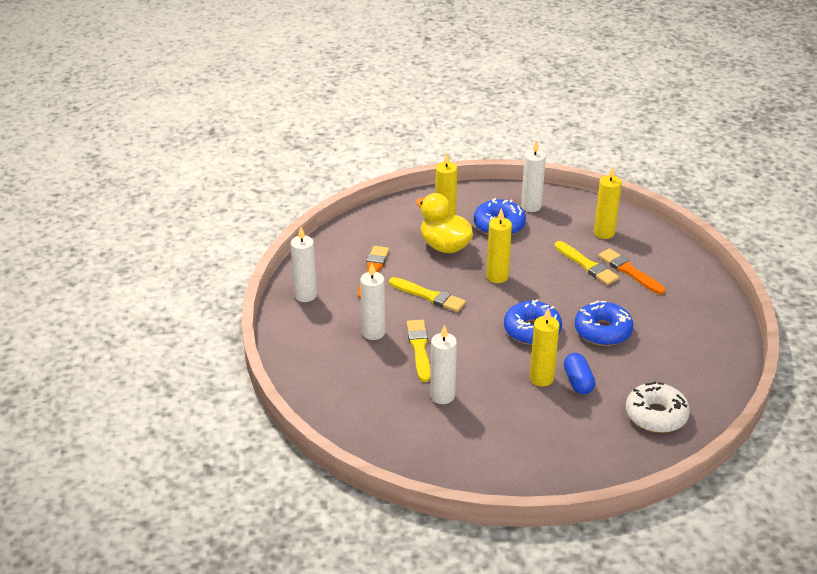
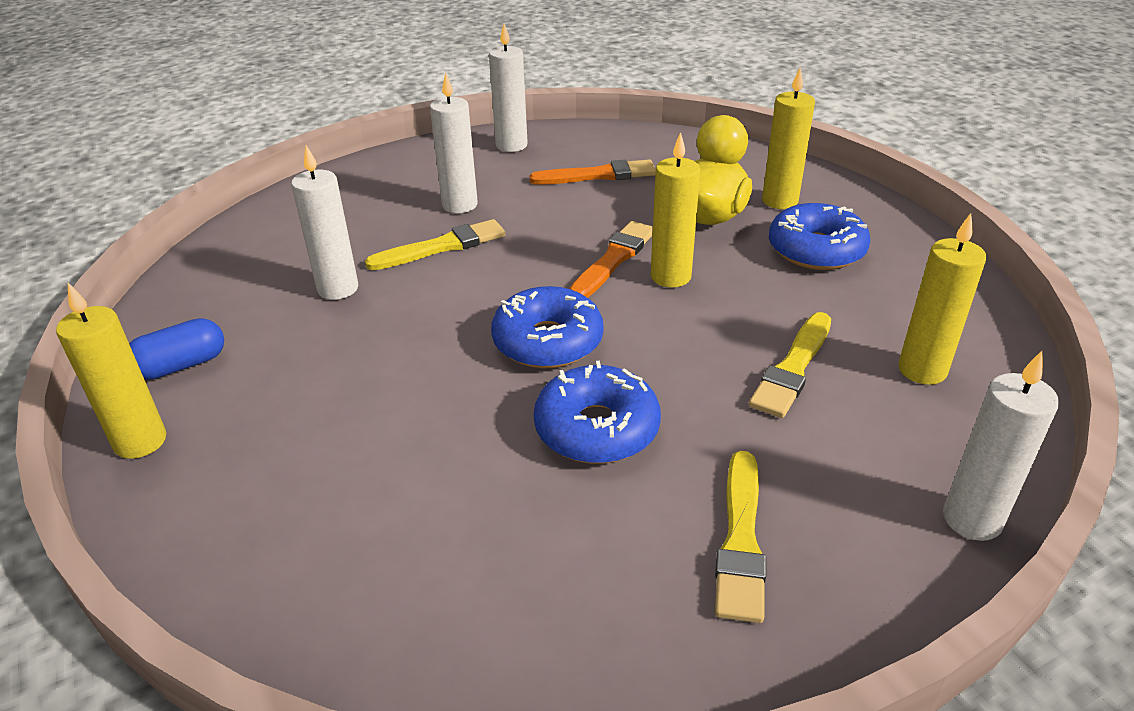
camera: 70 degrees right, 0 degrees up
(429, 296) = (573, 228): yellow brush -> yellow brush (741, 540)
(531, 206) = (908, 270): white candle -> white candle (972, 519)
(541, 378) = (417, 378): yellow candle -> yellow candle (140, 441)
(578, 382) = (425, 425): blue capsule -> blue capsule (181, 365)
(629, 271) = (825, 430): orange brush -> orange brush (613, 259)
(656, 415) = (355, 562): white donut -> none

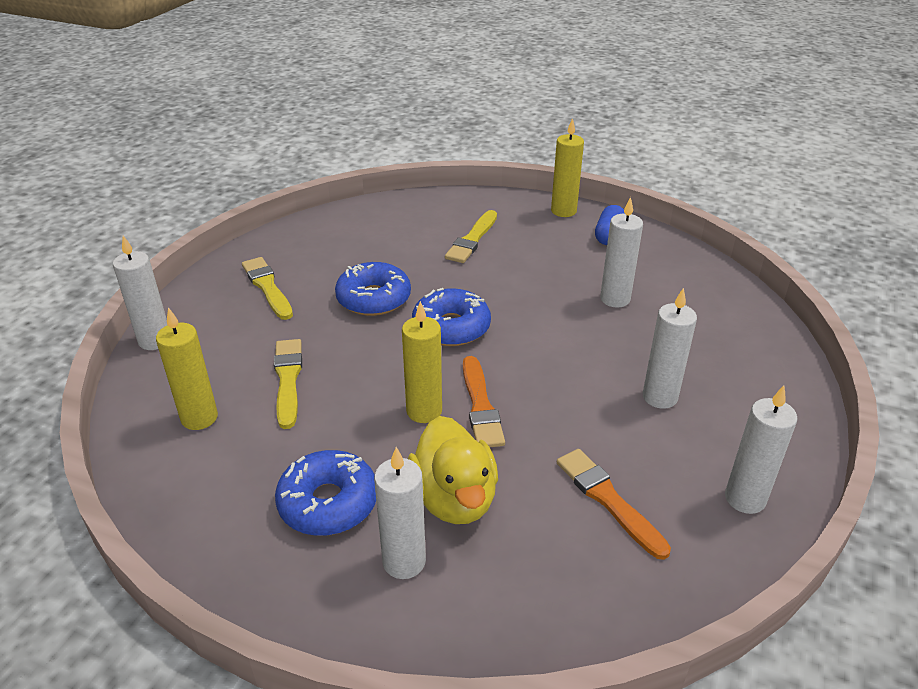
camera: 140 degrees right, 0 degrees up
(442, 247) = (608, 355): yellow brush -> yellow brush (472, 239)
(598, 175) = (608, 500): orange brush -> orange brush turned 105 degrees clockwise
(780, 201) = (404, 561): yellow candle -> white candle

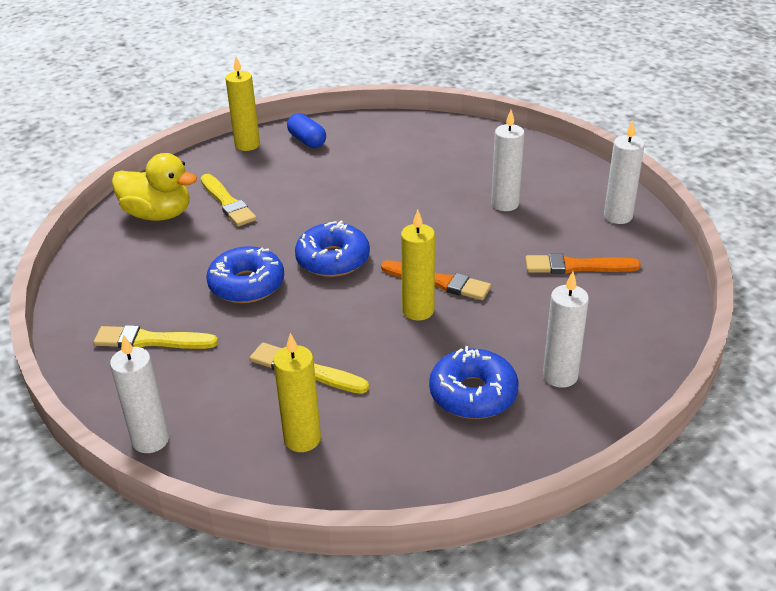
camera: 55 degrees left, 0 degrees up
(454, 499) = (521, 331): yellow duck -> yellow duck (158, 214)
(615, 299) = (385, 173): white candle -> none

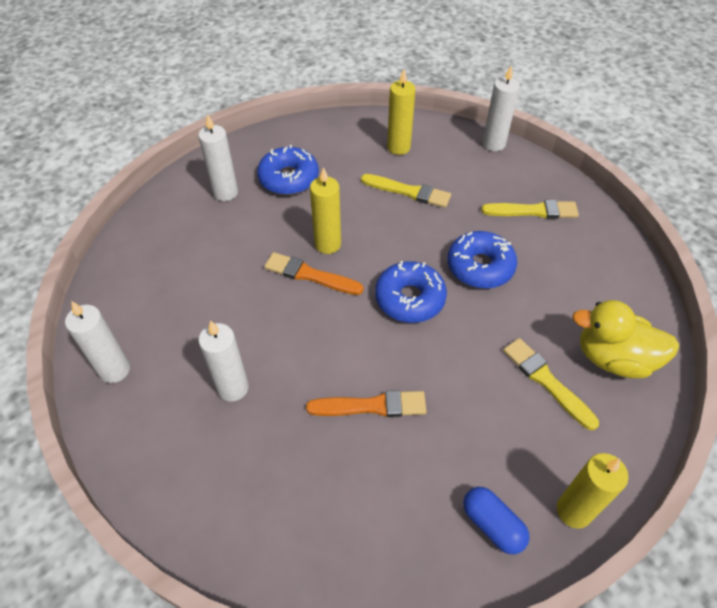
camera: 175 degrees right, 15 degrees up
(577, 266) = (181, 297): orange brush -> orange brush (371, 406)

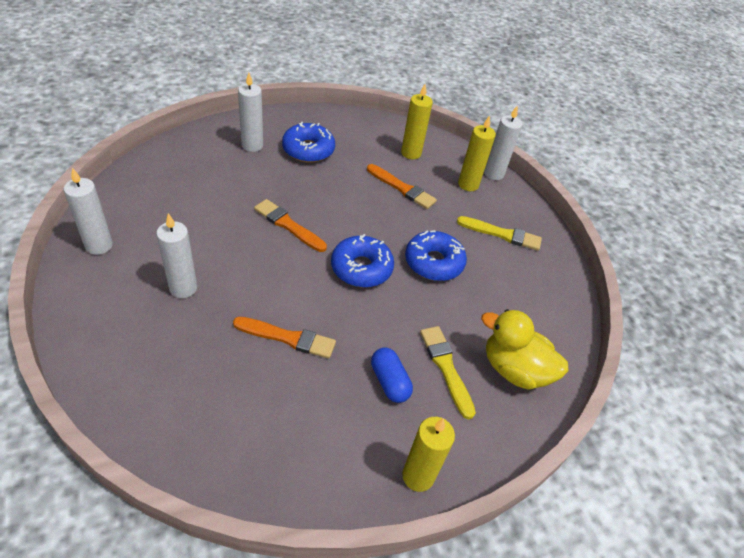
camera: 10 degrees right, 5 degrees down
(328, 244) = (314, 207): yellow candle -> yellow candle (468, 184)
(408, 191) = (402, 188): yellow brush -> orange brush
(492, 525) = (342, 462): blue capsule -> blue capsule (389, 382)

